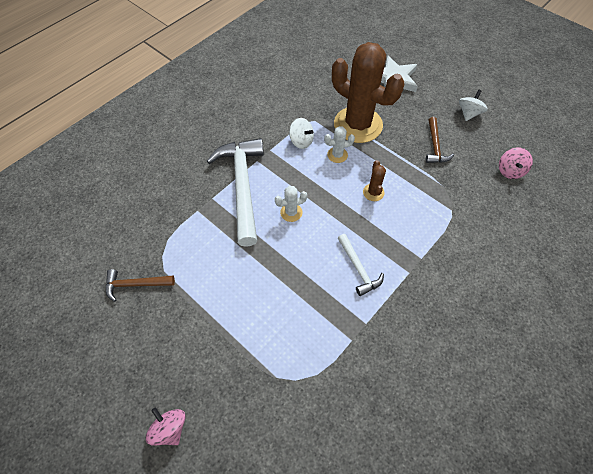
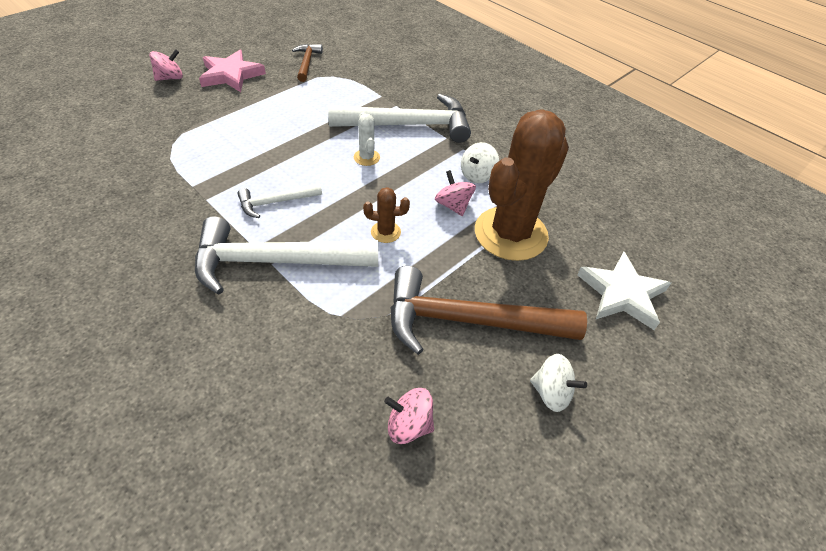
camera: 90 degrees right, 10 degrees down
(162, 358) = (231, 75): none -> pink star
(337, 155) = (453, 205): white cactus -> pink spinning top
(419, 255) = (276, 262): none -> white hammer
(435, 146) = (469, 321): brown hammer -> brown hammer, size x2.01

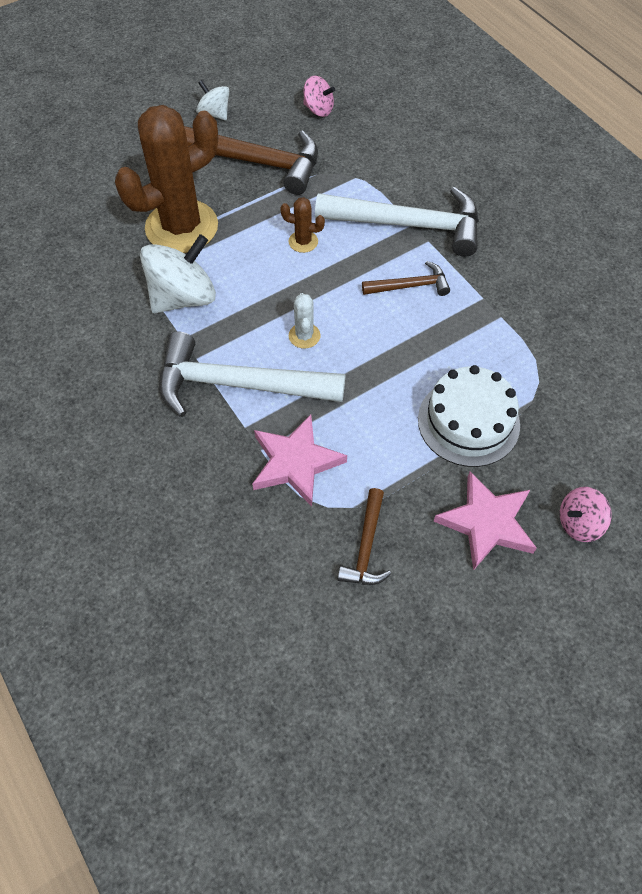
camera: 165 degrees left, 10 degrees up
(235, 118) = (468, 422): none -> white cake
(276, 202) = (410, 286): white hammer -> brown hammer
(357, 91) = (295, 462): none -> pink star
(453, 205) = (226, 263): pink spinning top -> none
(477, 175) = (183, 297): white spinning top -> white spinning top, size x1.82
(622, 294) = (114, 166): white star -> none

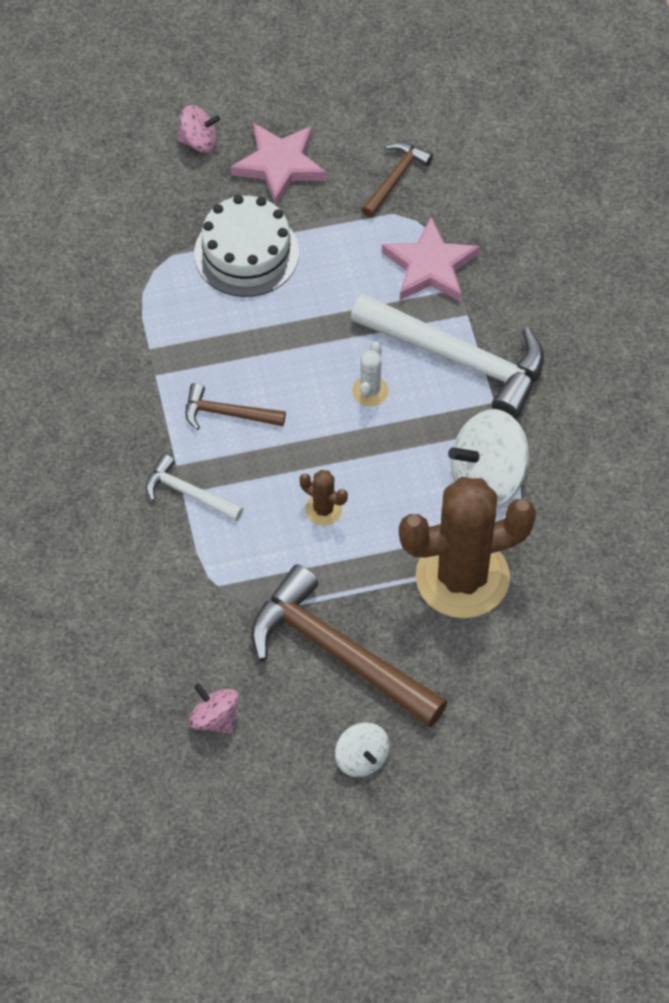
camera: 160 degrees left, 0 degrees up
(408, 225) = (188, 493): white hammer -> white hammer, size x0.50

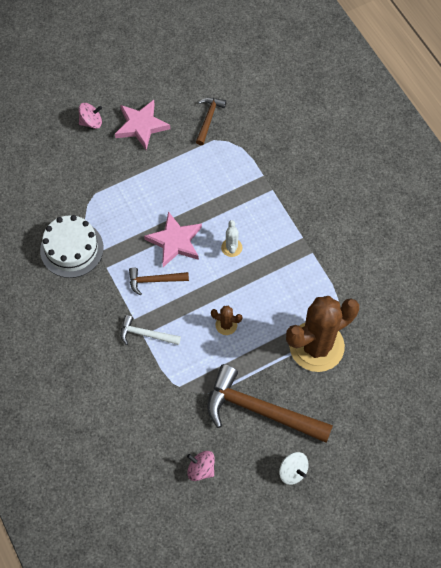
camera: 15 degrees left, 5 degrees up
(246, 253) = (137, 182): white cake -> white cake (71, 249)
(430, 266) = (243, 166): pink star -> pink star (175, 241)
(459, 358) = (275, 216): white hammer -> none
(487, 479) = (313, 284): white spinning top -> none

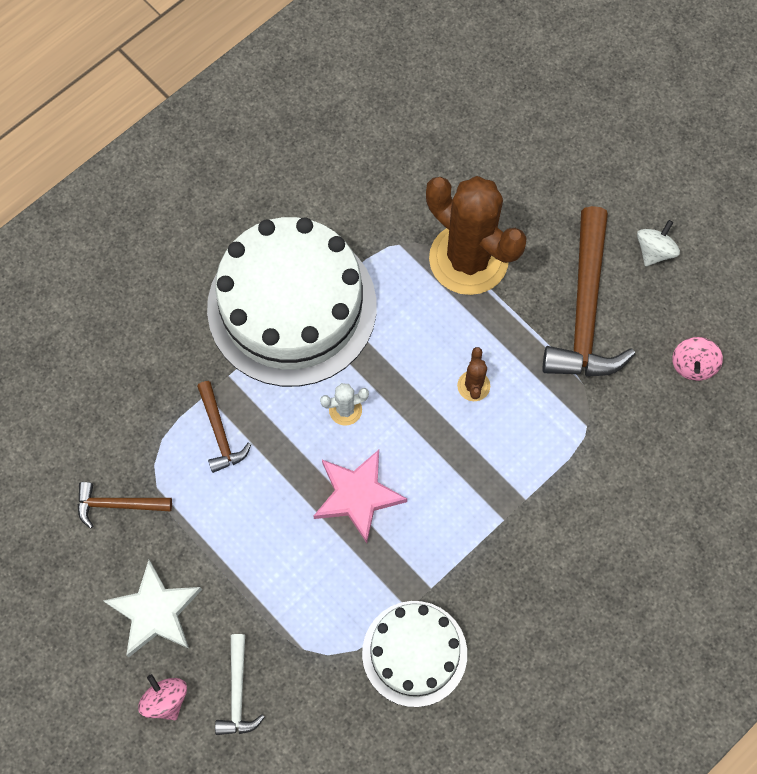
camera: 105 degrees left, 5 degrees up
(141, 126) = (155, 612): pink star -> white star
(146, 334) = (523, 494): white hammer -> white hammer (238, 692)
(154, 280) = (432, 507): brown hammer -> brown hammer (220, 433)
(309, 233) = (292, 307): none -> white cake

